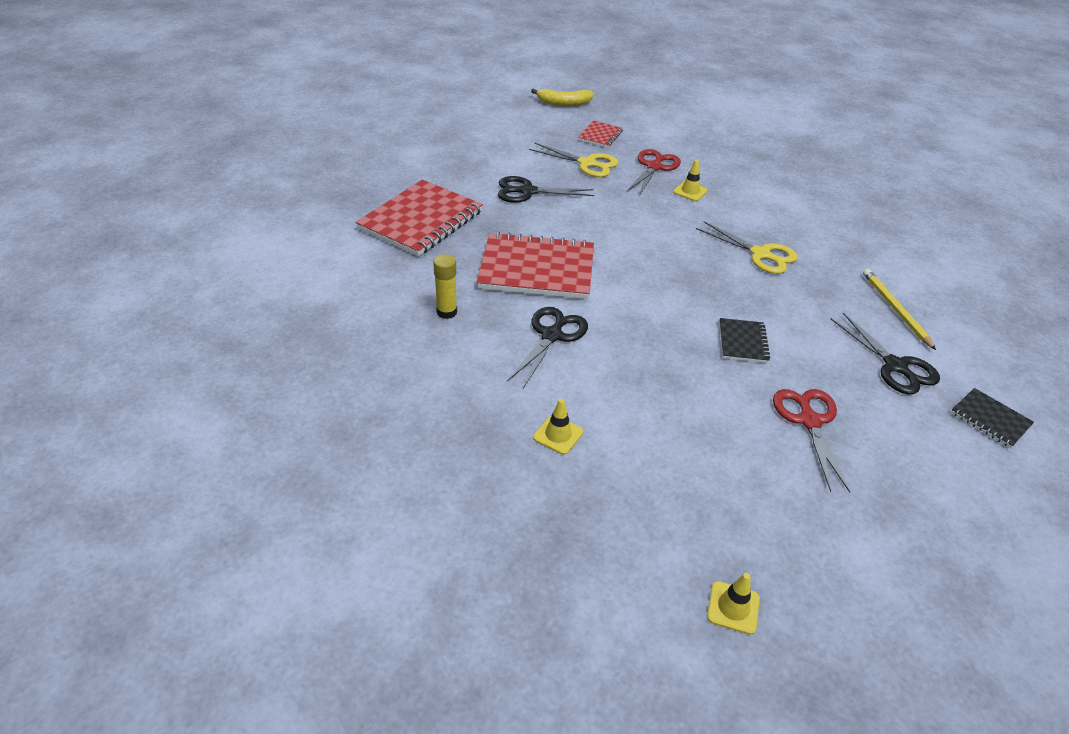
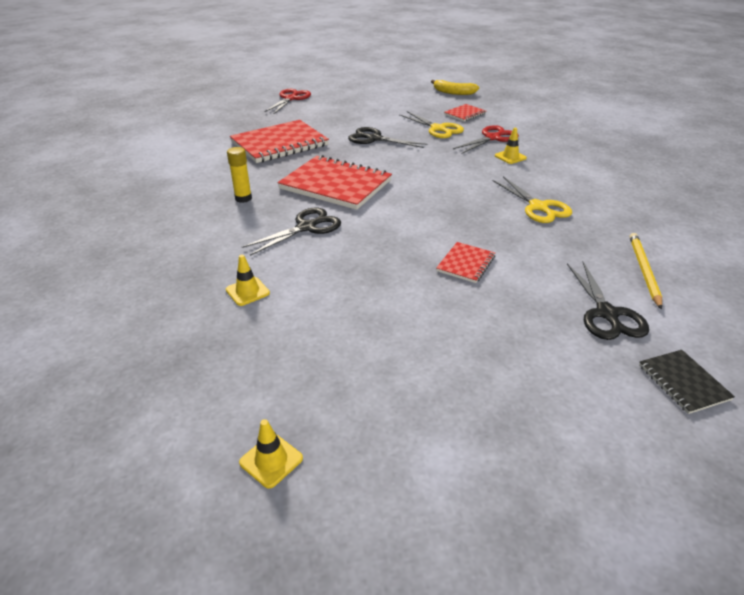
camera: 25 degrees right, 5 degrees down
(743, 342) = (466, 264): black notebook -> red notebook
(809, 421) = (478, 335): red scissors -> red scissors (291, 98)

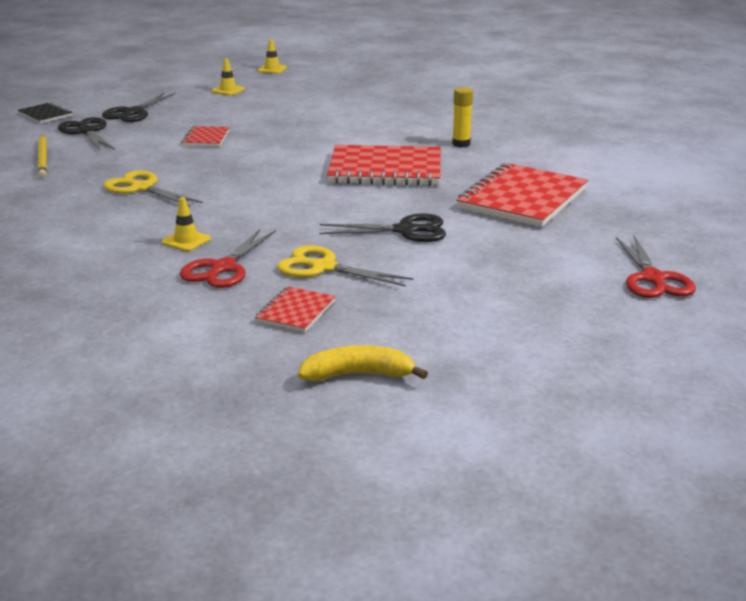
camera: 155 degrees right, 10 degrees down
(247, 291) = (362, 102): yellow traffic cone -> yellow traffic cone (228, 90)
(307, 227) = (368, 136): black scissors -> black scissors (133, 113)

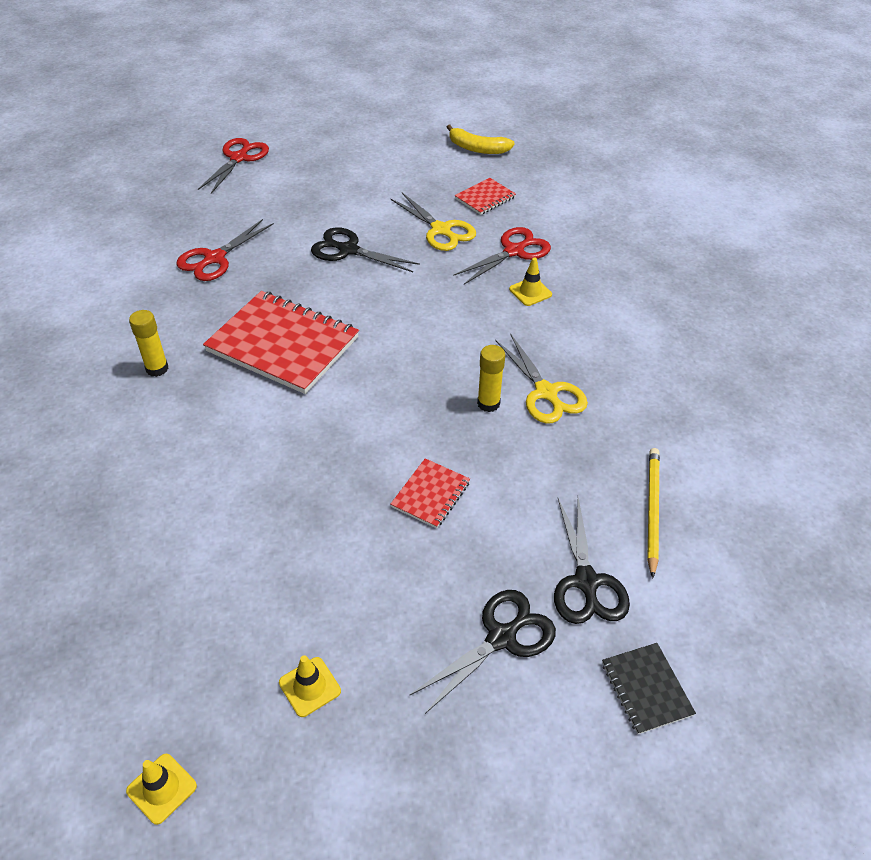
camera: 155 degrees left, 20 degrees up
(188, 175) = (488, 403): none -> yellow glue stick
(522, 199) = (214, 259): red notebook -> red scissors

